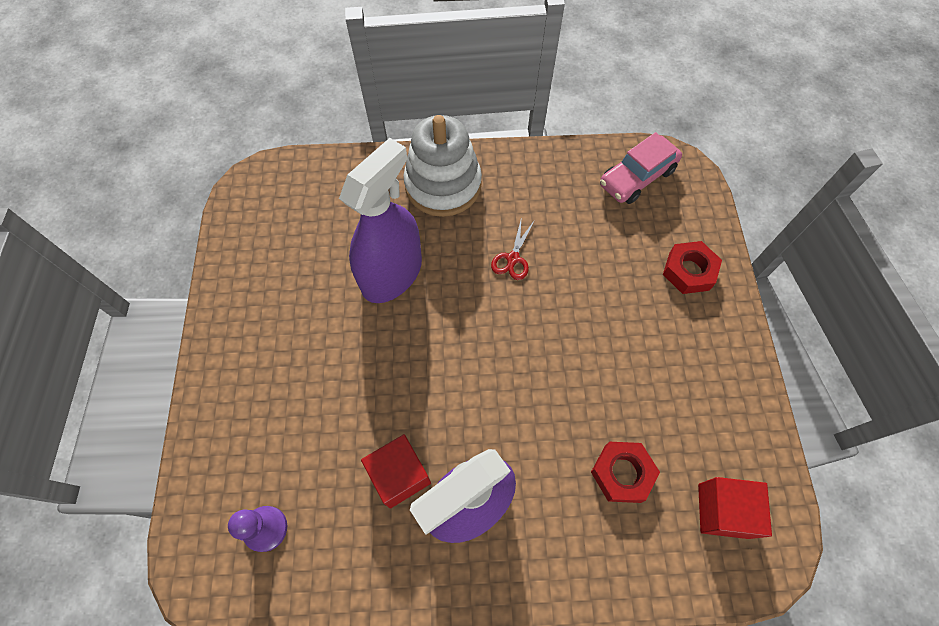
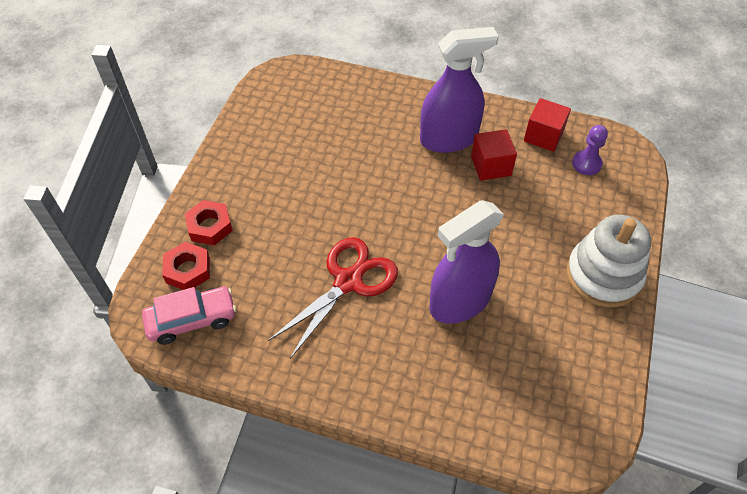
camera: 160 degrees left, 10 degrees down
(443, 185) = (383, 375): white stacking toy -> white stacking toy (603, 275)
(513, 259) = (348, 281): red scissors -> red scissors, size x2.17
(622, 473) = (343, 127): red nut -> red nut (188, 270)
(723, 510) = (294, 95): red cube -> red cube (543, 136)

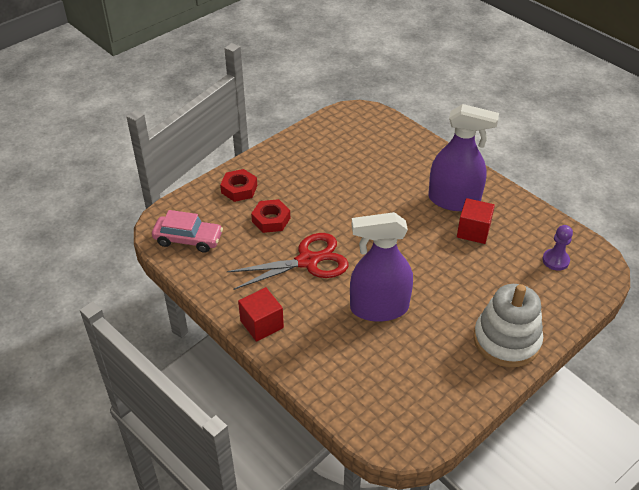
camera: 30 degrees right, 10 degrees down
(188, 270) = (206, 209): red nut -> red nut (271, 220)
(543, 136) = (534, 227): red cube -> red cube (262, 324)

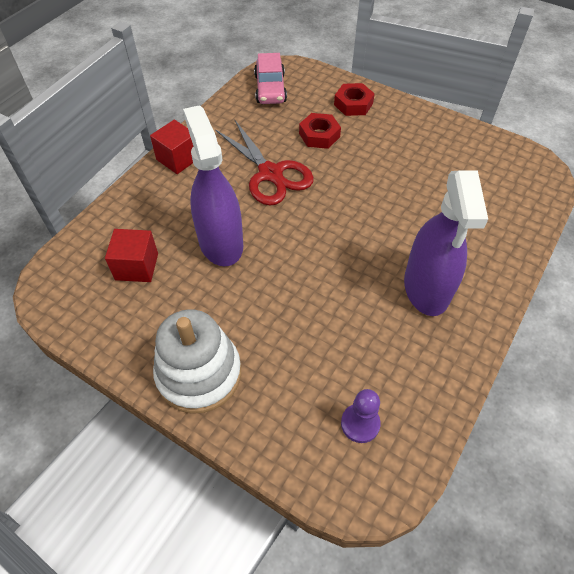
camera: 75 degrees right, 10 degrees up
(473, 231) = (378, 317): red cube -> red cube (137, 266)

